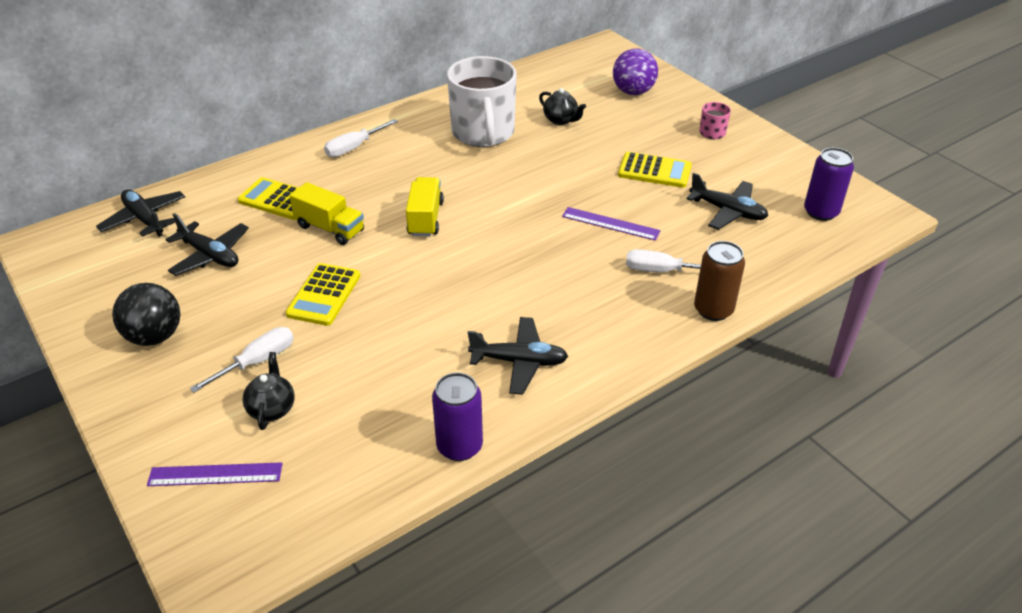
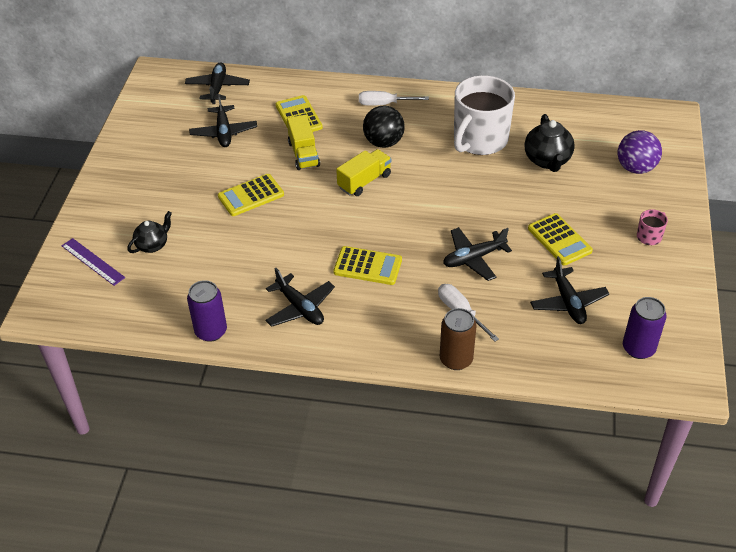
camera: 45 degrees right, 5 degrees up
(155, 336) = (147, 166): black ball -> black ball (383, 142)
(257, 362) = (175, 213): white screwdriver -> none
(530, 285) = (367, 266): none -> yellow calculator
(561, 120) = (547, 161): black teapot -> black teapot, size x1.56
(610, 223) = (473, 258): purple ruler -> black plane

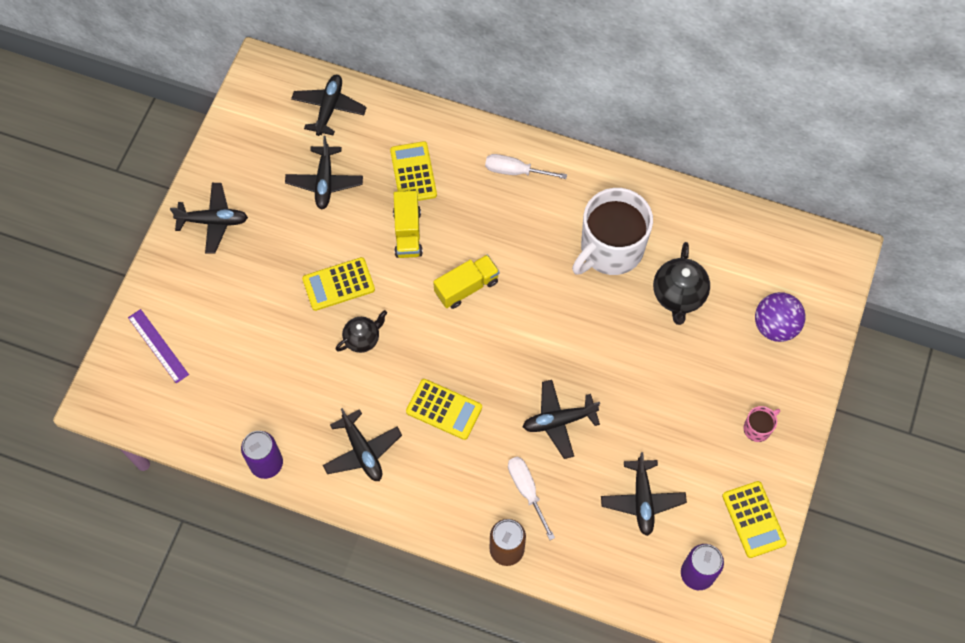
camera: 10 degrees right, 20 degrees up
(130, 170) = (213, 221): none -> black plane
(153, 245) = (223, 335): black teapot -> black teapot (362, 338)
(383, 142) = (501, 232): black ball -> none
(559, 240) = (658, 413): yellow calculator -> yellow calculator (753, 519)

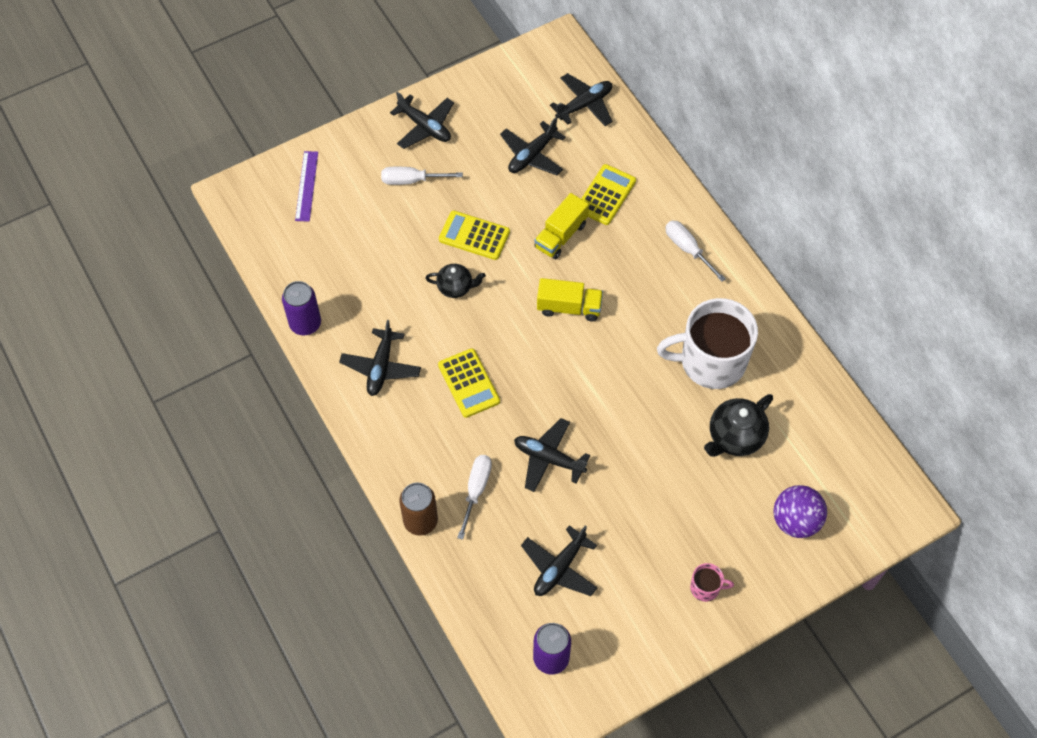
camera: 40 degrees right, 5 degrees down
(244, 275) = (412, 180): none -> white screwdriver
(753, 519) = (636, 654): yellow calculator -> none

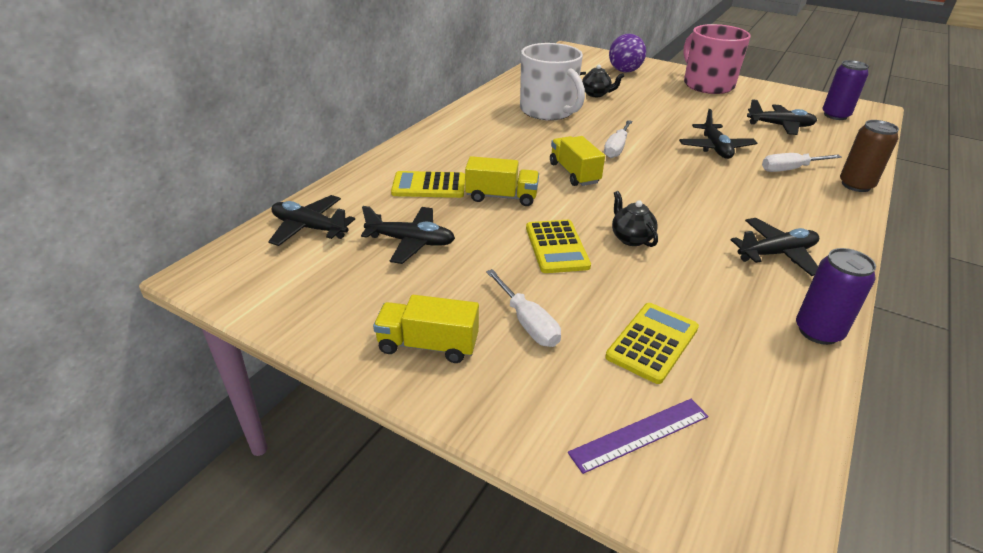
camera: 120 degrees left, 25 degrees down
(425, 127) = (428, 345): black plane -> yellow truck
(468, 383) = (713, 200): yellow calculator -> yellow calculator (652, 342)
(688, 249) = (454, 137): white screwdriver -> white screwdriver (616, 148)
(706, 588) = (707, 85): pink mug -> pink mug, size x2.40
(734, 437) = (596, 94): black teapot -> black teapot, size x0.64

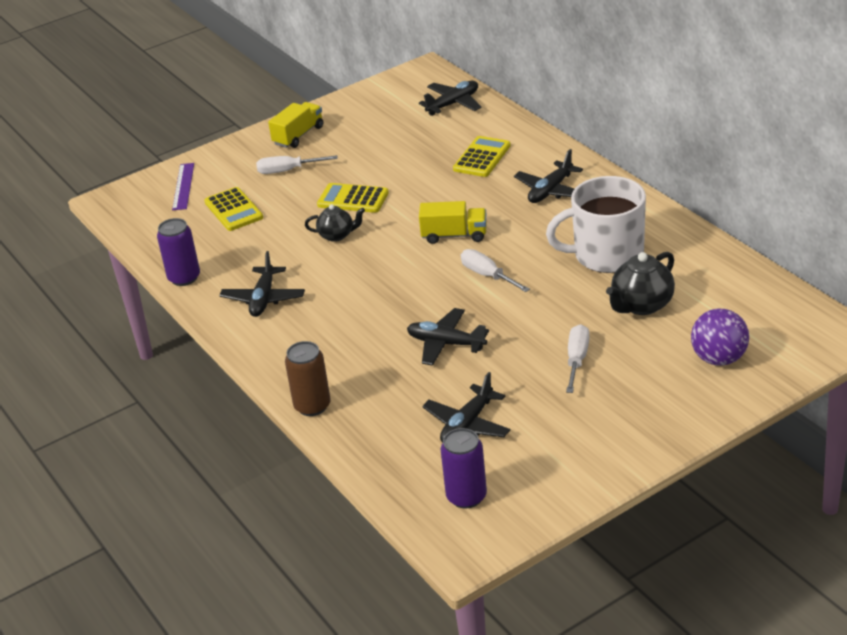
camera: 120 degrees right, 0 degrees up
(411, 242) = (405, 141): black plane -> black plane (550, 191)
(501, 197) = (440, 189): yellow truck -> none
(596, 94) = (641, 305): black teapot -> black teapot, size x1.56
(707, 85) = (631, 421): pink mug -> none
(790, 169) = (370, 376): white screwdriver -> white screwdriver (577, 360)

